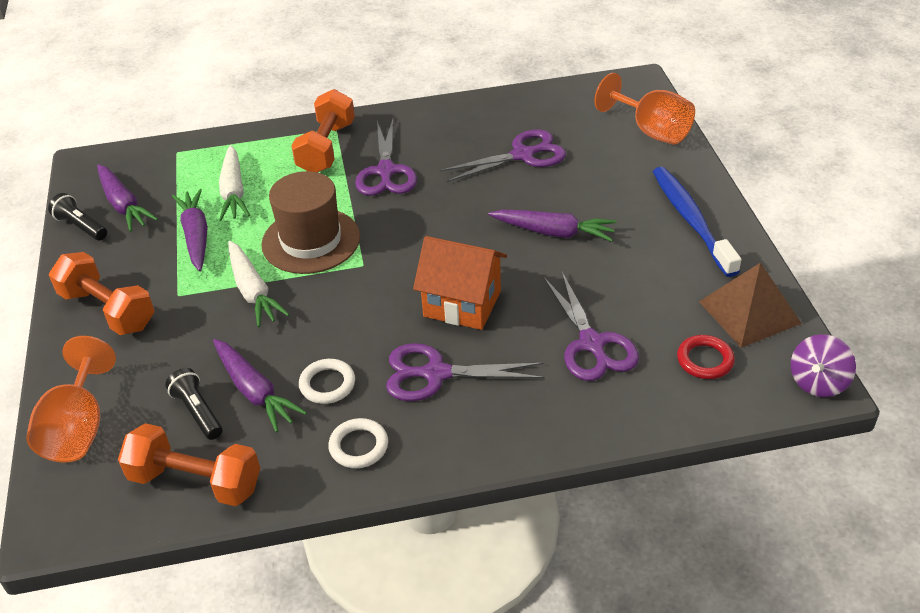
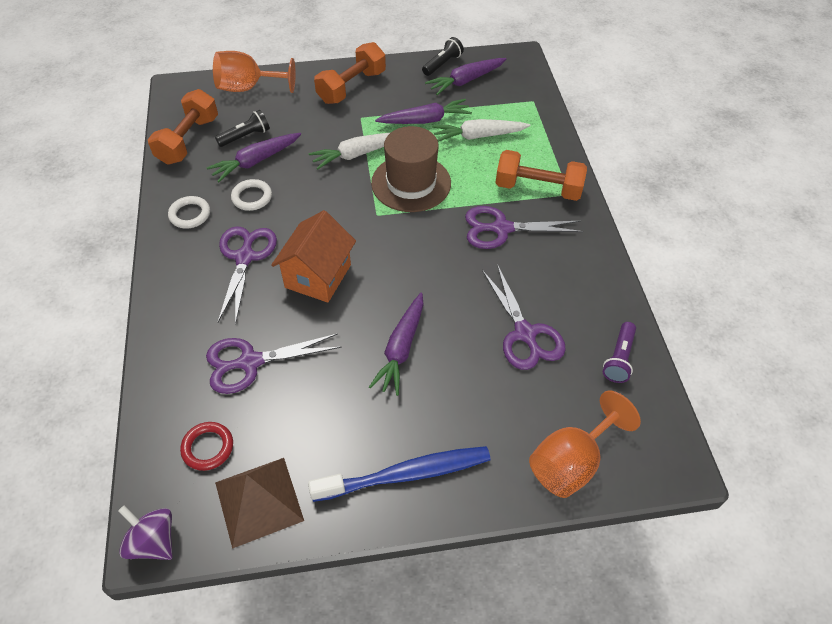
camera: 90 degrees right, 10 degrees up
(542, 104) = (619, 359): none -> purple flashlight

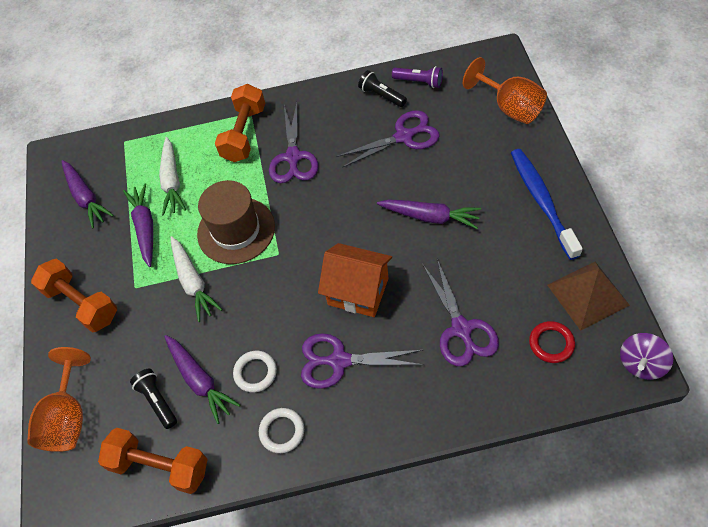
camera: 85 degrees left, 5 degrees up
(442, 64) = (54, 220): black flashlight -> black flashlight (381, 95)

